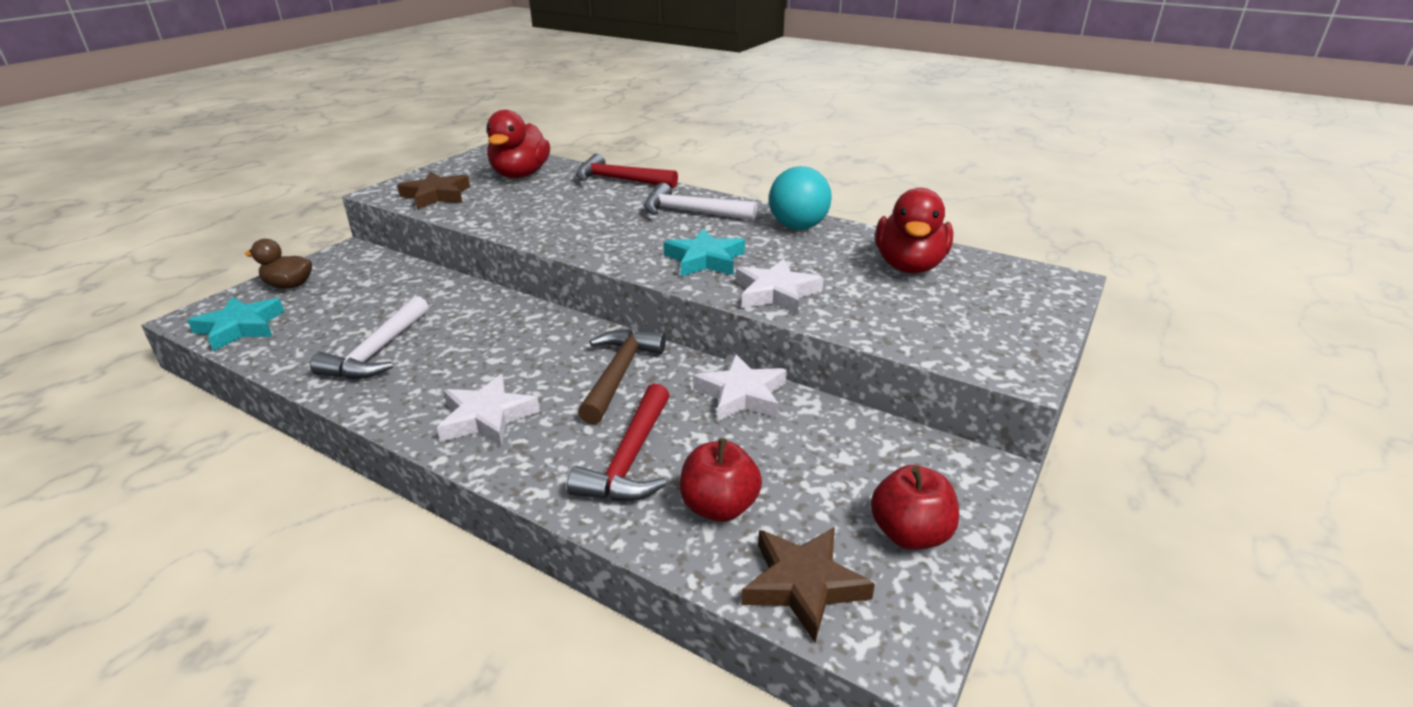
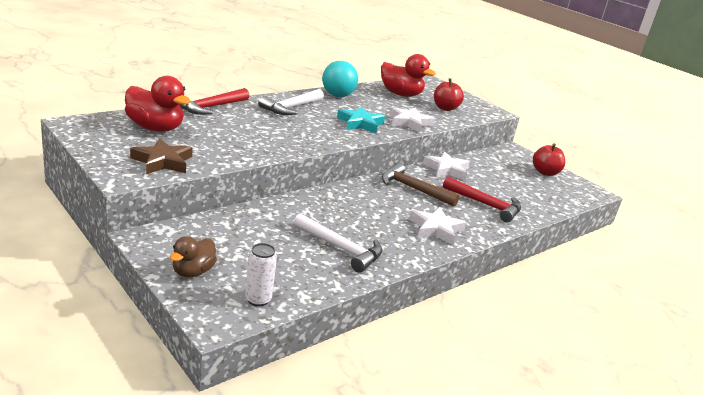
camera: 75 degrees left, 5 degrees down
(240, 327) = (258, 299): turquoise star -> white can
(719, 507) = (522, 197): red apple -> red apple (445, 108)
(803, 585) = (566, 196): brown star -> none

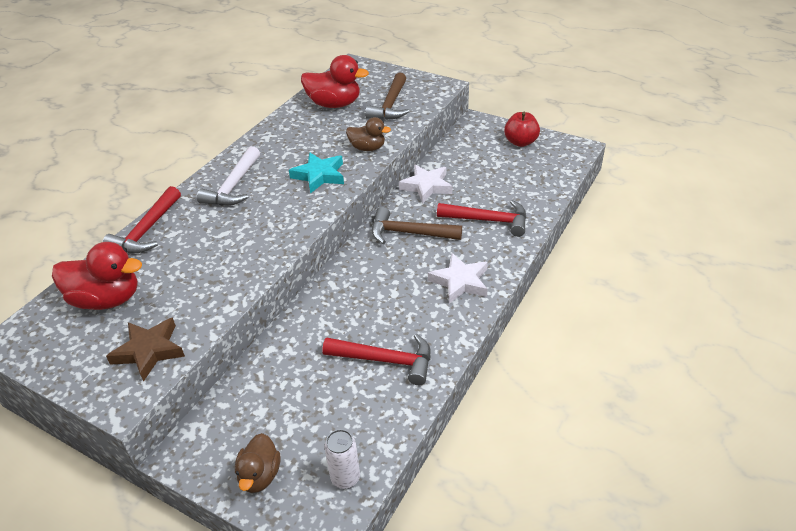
camera: 15 degrees left, 15 degrees up
(337, 95) = (271, 140): turquoise ball -> none
(340, 249) = (385, 360): white hammer -> red hammer
(409, 122) = (367, 148): white star -> brown duck
(445, 108) = (390, 105): red apple -> brown hammer

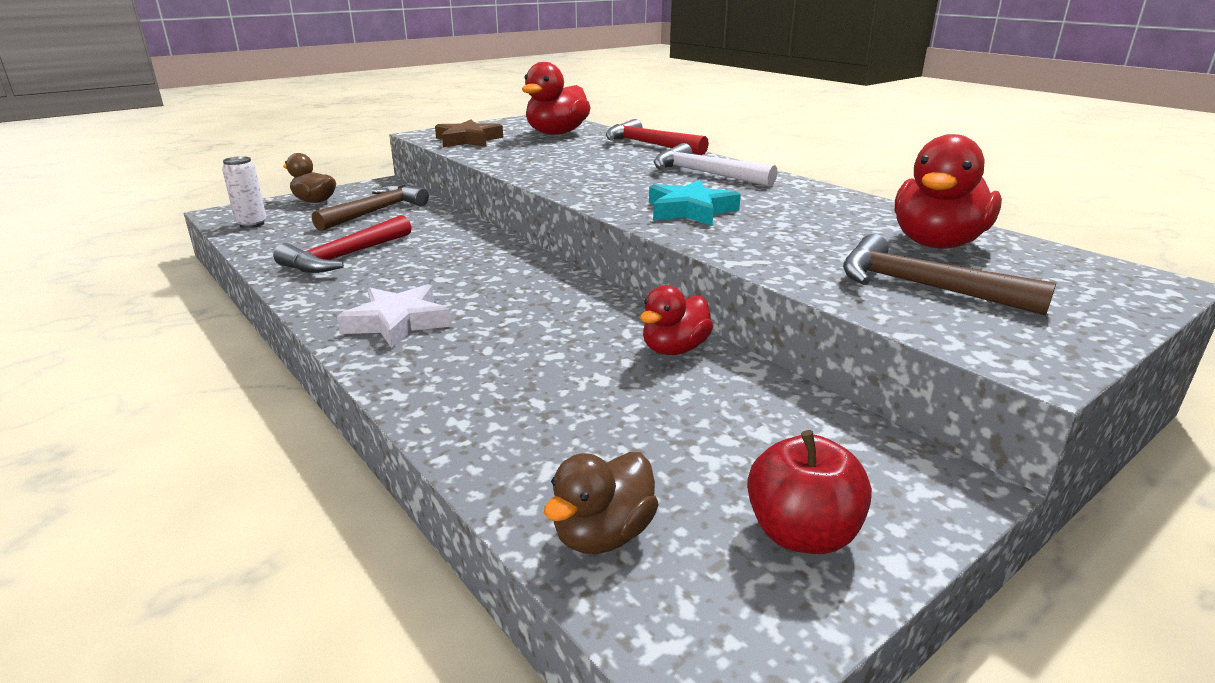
camera: 110 degrees right, 15 degrees down
(367, 148) = (750, 246): brown duck -> brown duck (603, 534)
(409, 233) = (554, 309): brown hammer -> brown hammer (375, 212)
(426, 186) = (674, 349): white star -> red duck
(488, 220) = (510, 384): red hammer -> none

